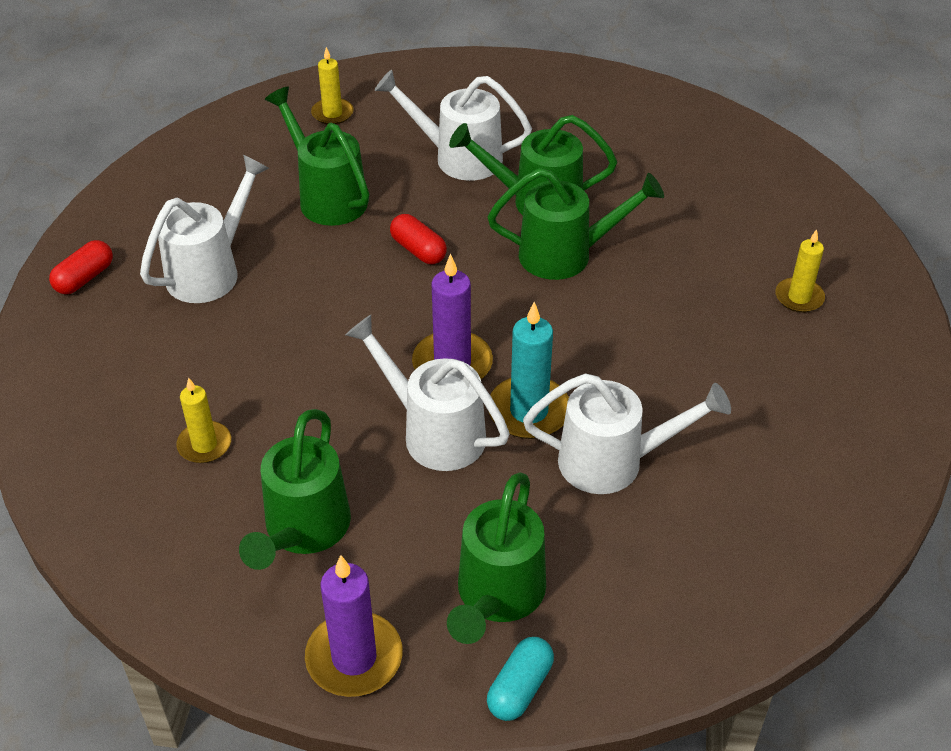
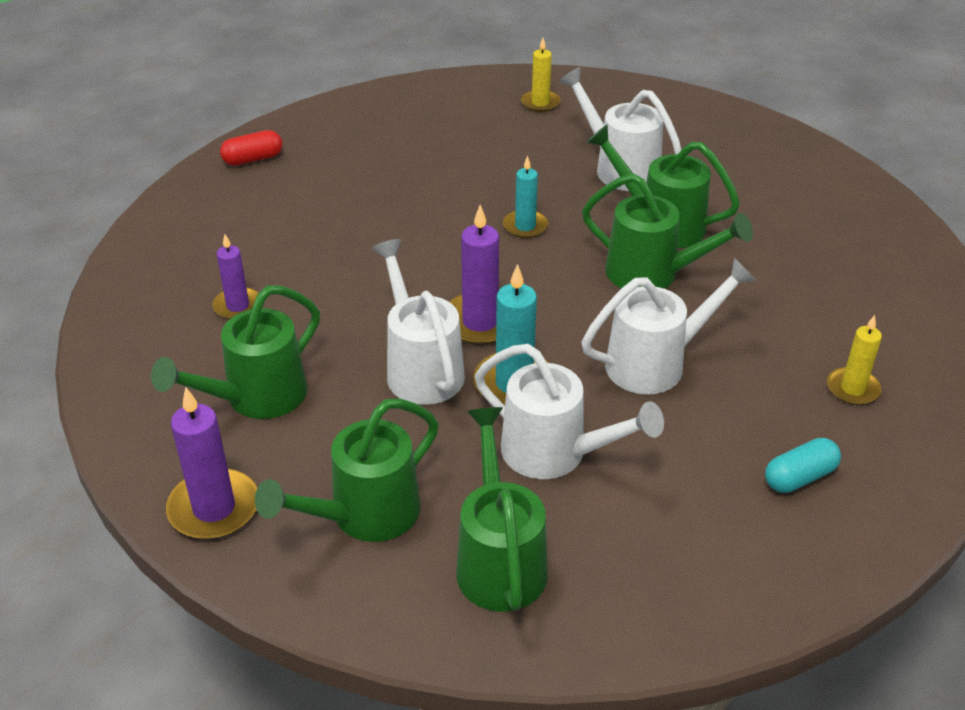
camera: 30 degrees right, 5 degrees down
(204, 445) = (238, 306): yellow candle -> purple candle
(211, 270) = (348, 185): white watering can -> white watering can (656, 363)
(327, 196) = (484, 162): green watering can -> green watering can (499, 559)
(418, 250) = (525, 226): red capsule -> turquoise candle
(520, 688) = (322, 595): turquoise capsule -> turquoise capsule (799, 477)

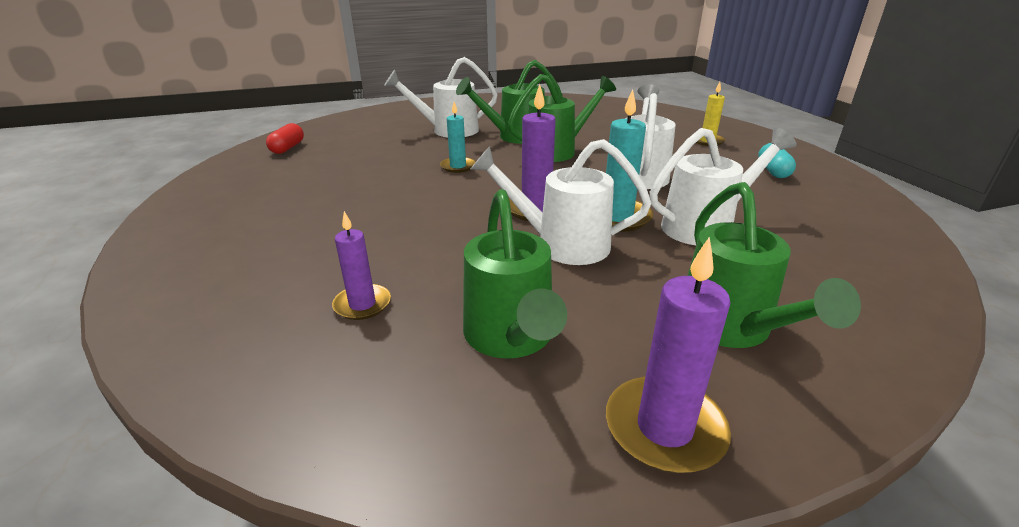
camera: 55 degrees left, 10 degrees down
(253, 159) = (179, 231): red capsule -> red capsule (287, 148)
(499, 559) = (815, 282): green watering can -> none
(540, 103) = (348, 129): yellow candle -> none

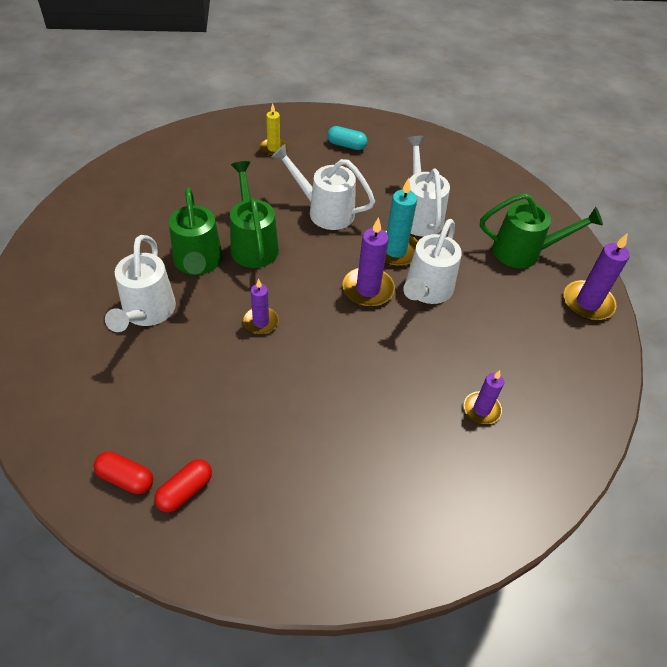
camera: 80 degrees left, 20 degrees up
(271, 166) = (185, 491): none -> red capsule
(458, 166) = (261, 322): turquoise candle -> purple candle
(511, 338) = (523, 340): green watering can -> none

